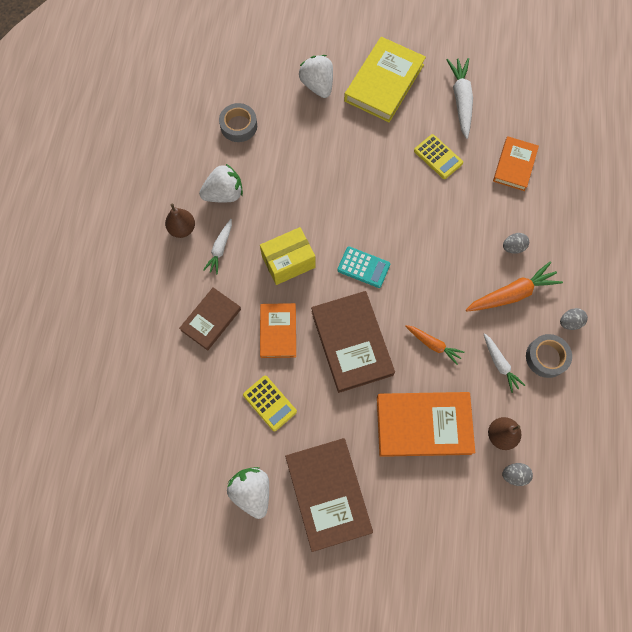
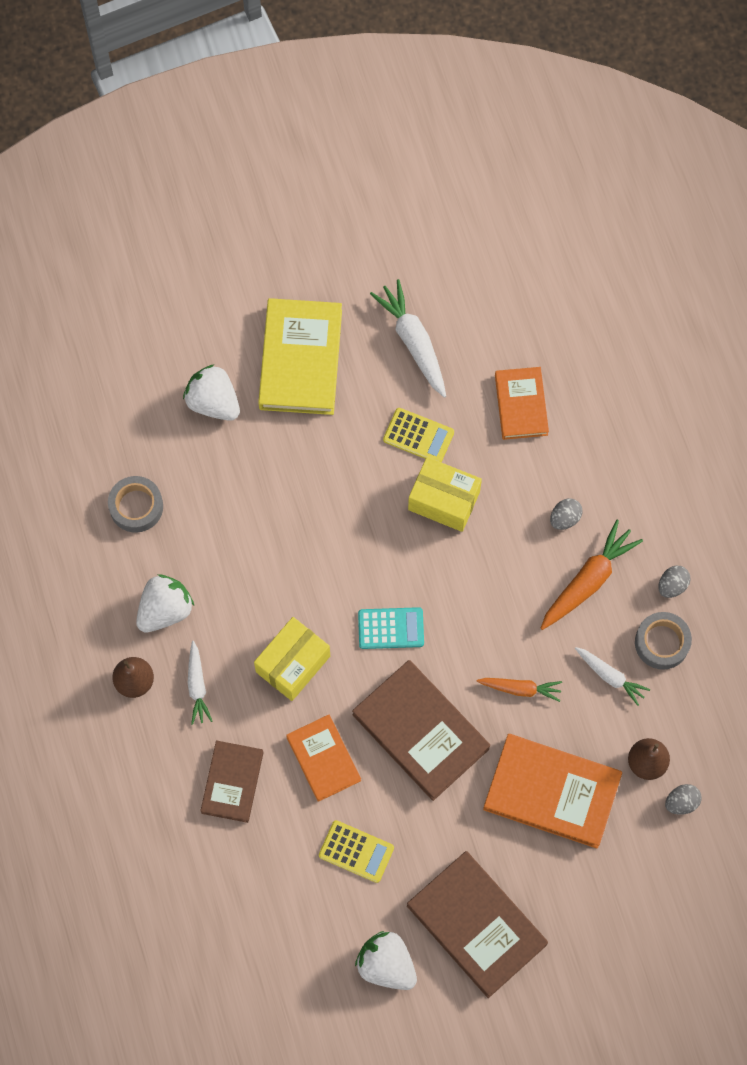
camera: 25 degrees left, 0 degrees up
(423, 425) = (551, 792): orange book -> orange book turned 45 degrees clockwise
(436, 203) = (444, 500): none -> yellow box

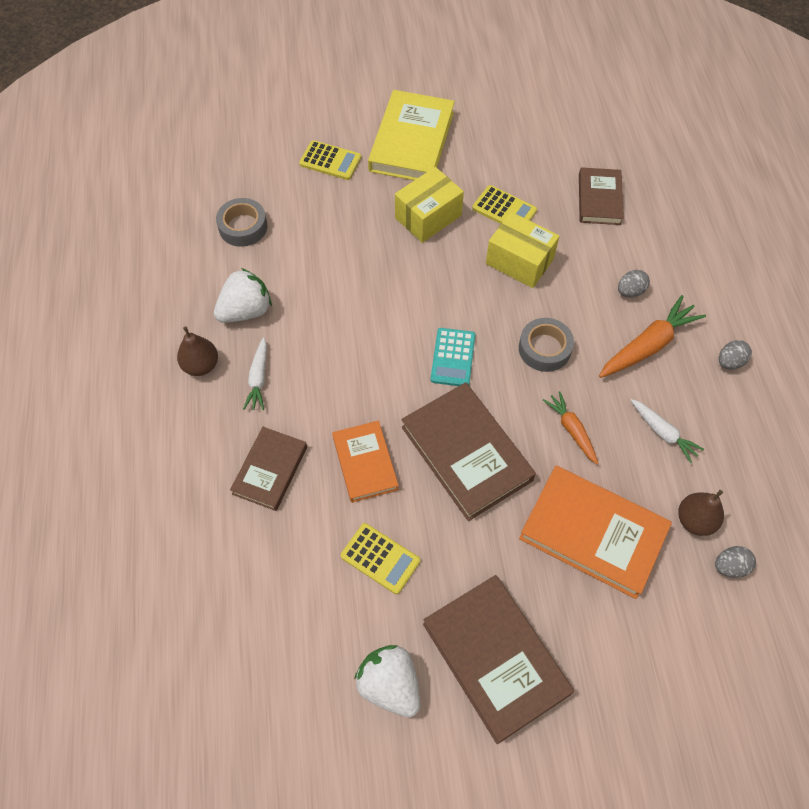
camera: 10 degrees right, 10 degrees down
(213, 402) = (330, 161): white strawberry -> yellow calculator
(293, 664) = (353, 373): yellow box -> yellow box (428, 217)
(391, 628) = (453, 357): turquoise calculator -> turquoise calculator turned 90 degrees clockwise
(413, 342) = (510, 142): white carrot -> none
(520, 689) = (571, 430): orange carrot -> orange carrot turned 135 degrees counterclockwise
(521, 405) = (599, 199): orange book -> brown book
(662, 643) = (717, 410): grey tape -> grey tape (544, 349)

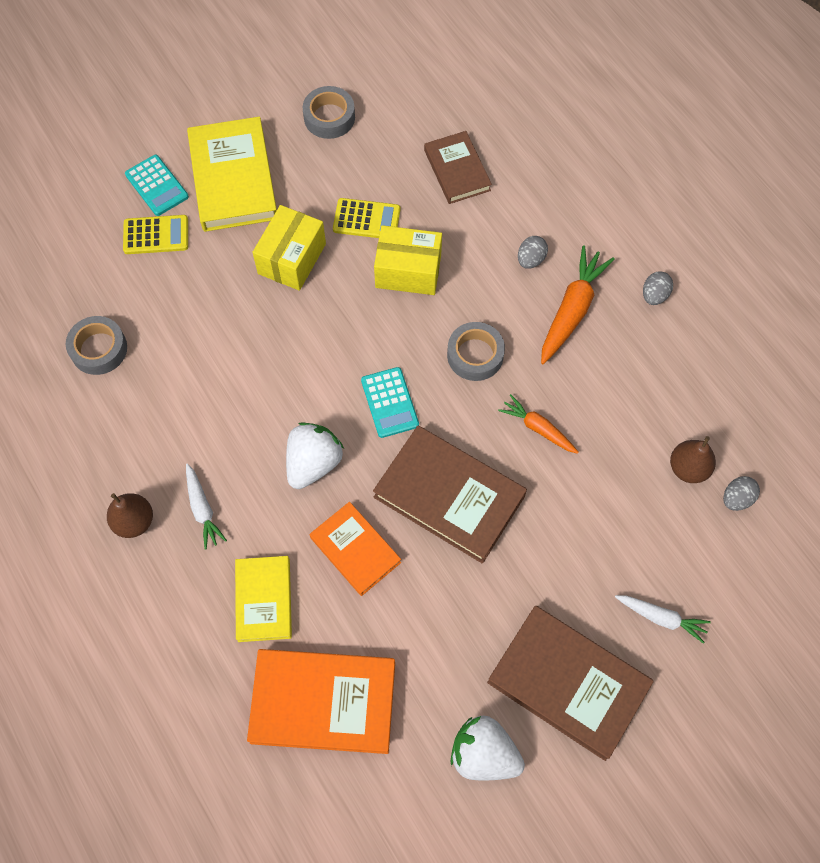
camera: 25 degrees left, 5 degrees up
(246, 311) = (151, 442): white strawberry -> white strawberry (313, 463)
(270, 470) = (264, 600): brown book -> yellow book
(349, 126) = (157, 186): none -> turquoise calculator
(380, 558) = (416, 638): yellow calculator -> none
(512, 123) = (329, 117): none -> grey tape
(592, 534) = (602, 523): orange book -> orange book (323, 702)
(663, 433) = (623, 394): white carrot -> white carrot (661, 618)

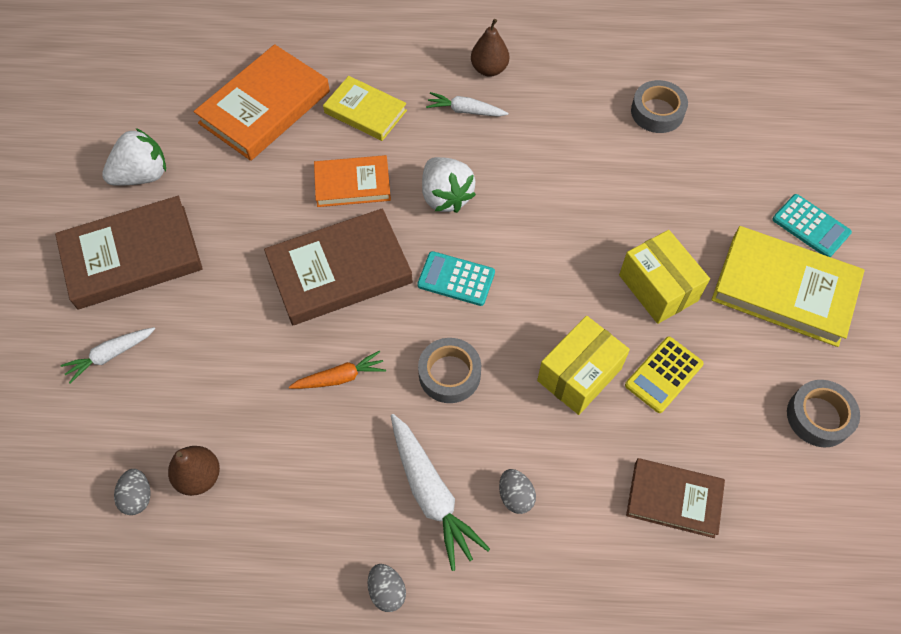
camera: 125 degrees right, 5 degrees down
(156, 235) = (752, 200): yellow calculator -> none
(157, 186) = (810, 226): turquoise calculator -> turquoise calculator turned 135 degrees counterclockwise
(572, 310) = (431, 494): orange carrot -> white carrot

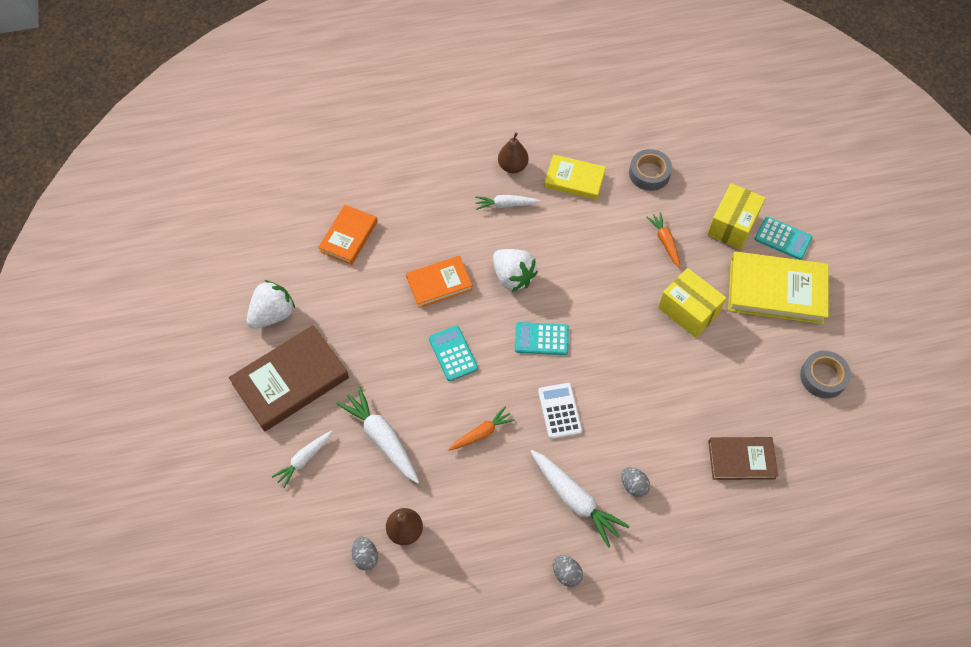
camera: 15 degrees left, 0 degrees up
(214, 353) = (382, 438): none -> white carrot
(264, 107) = (348, 236): orange book -> orange book, size x0.61
(339, 271) = (453, 353): brown book -> turquoise calculator
(365, 111) = (429, 222): yellow book -> yellow book (574, 179)
(449, 374) = (559, 411): grey tape -> white calculator
(579, 374) = (651, 388): yellow box -> yellow box (732, 225)
(652, 197) = (665, 242): none -> orange carrot
(663, 375) = (710, 373): yellow calculator -> none

